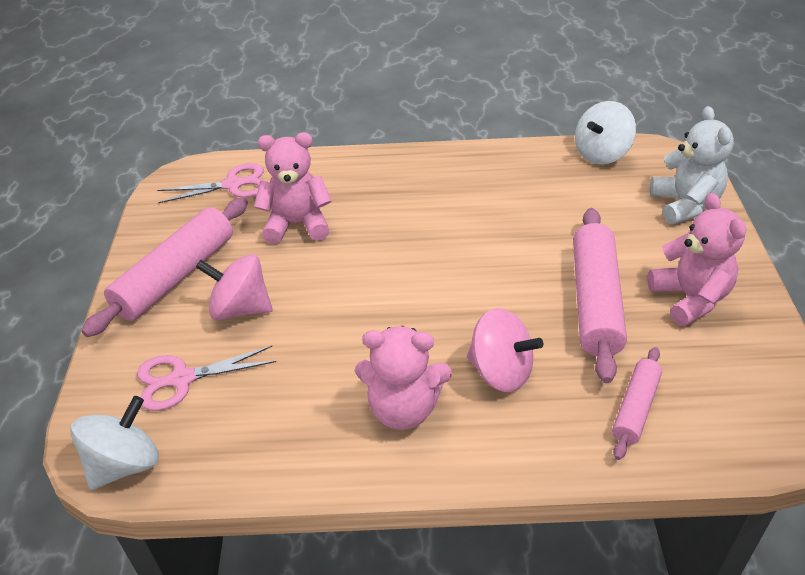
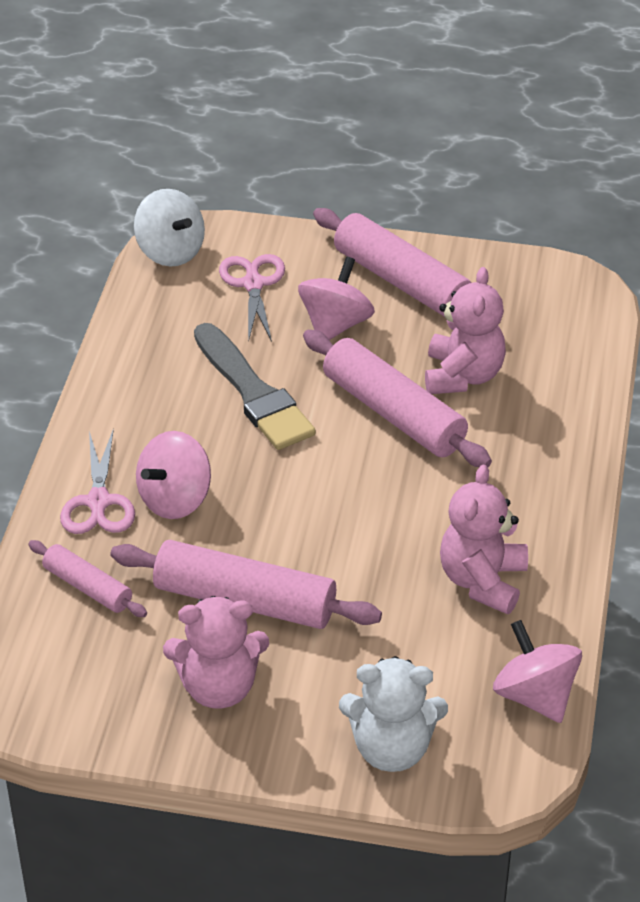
camera: 100 degrees right, 0 degrees up
(232, 185) = (556, 328): pink scissors -> pink scissors (98, 502)
(344, 346) = (253, 393): none -> grey brush
(351, 255) = (393, 413): none -> pink rolling pin
(403, 408) = (158, 422): pink teddy bear -> pink teddy bear (482, 581)
(601, 154) = (535, 696): white spinning top -> pink spinning top

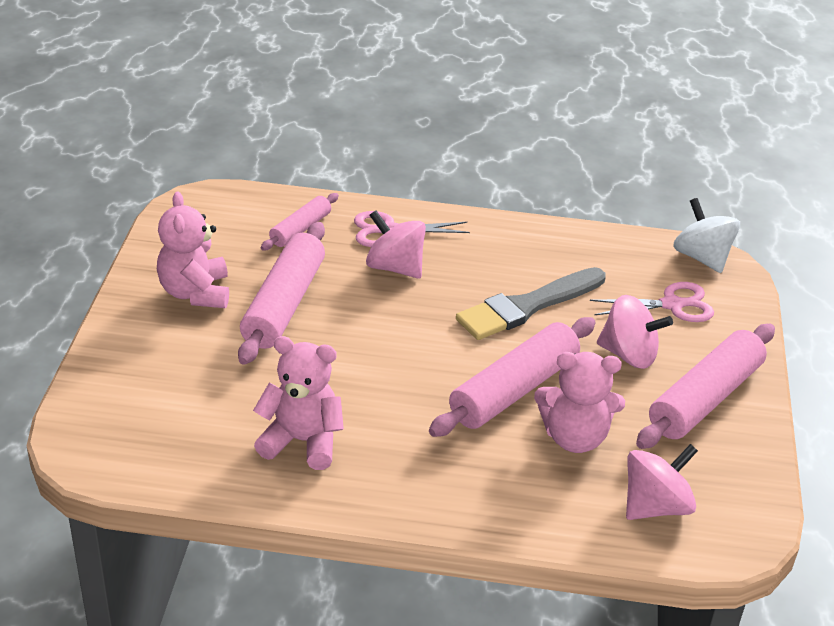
camera: 85 degrees right, 5 degrees down
(170, 252) = (702, 257): white spinning top -> white spinning top turned 105 degrees clockwise
(391, 749) = (120, 382): white teddy bear -> none
(535, 696) = (164, 469): pink spinning top -> pink spinning top (655, 506)

